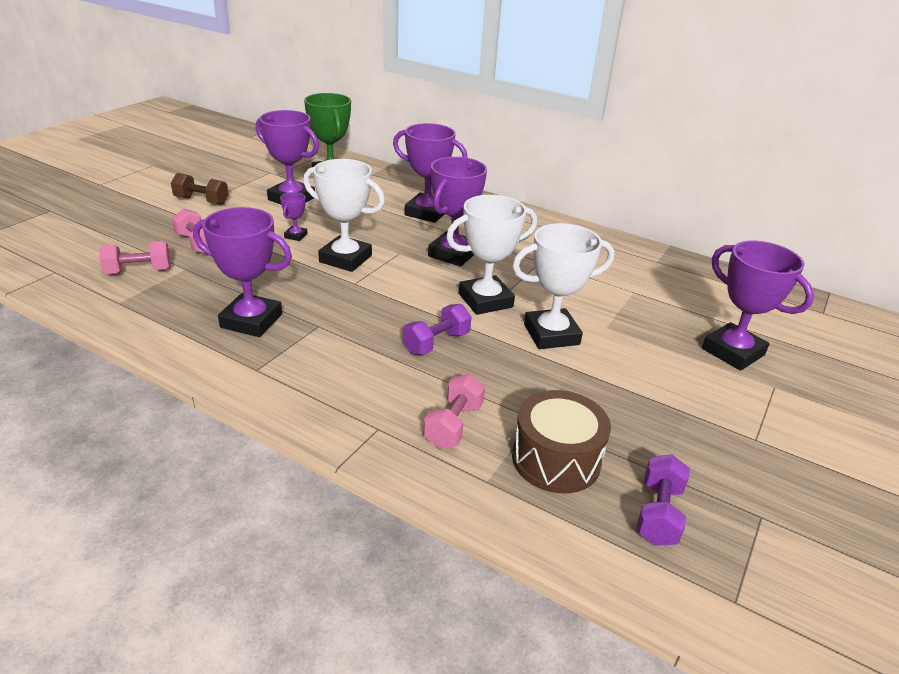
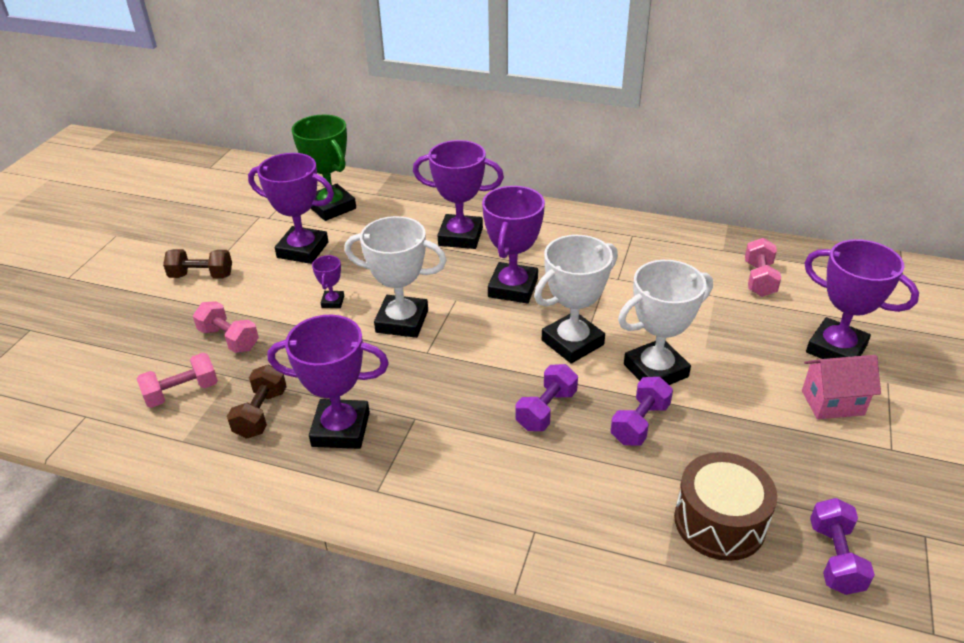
camera: 10 degrees left, 5 degrees up
(192, 297) = (261, 414): none -> brown dumbbell
(453, 425) = (606, 507): pink dumbbell -> pink dumbbell (759, 279)
(517, 369) = (640, 423): none -> purple dumbbell
(711, 391) = (832, 403): none -> pink house

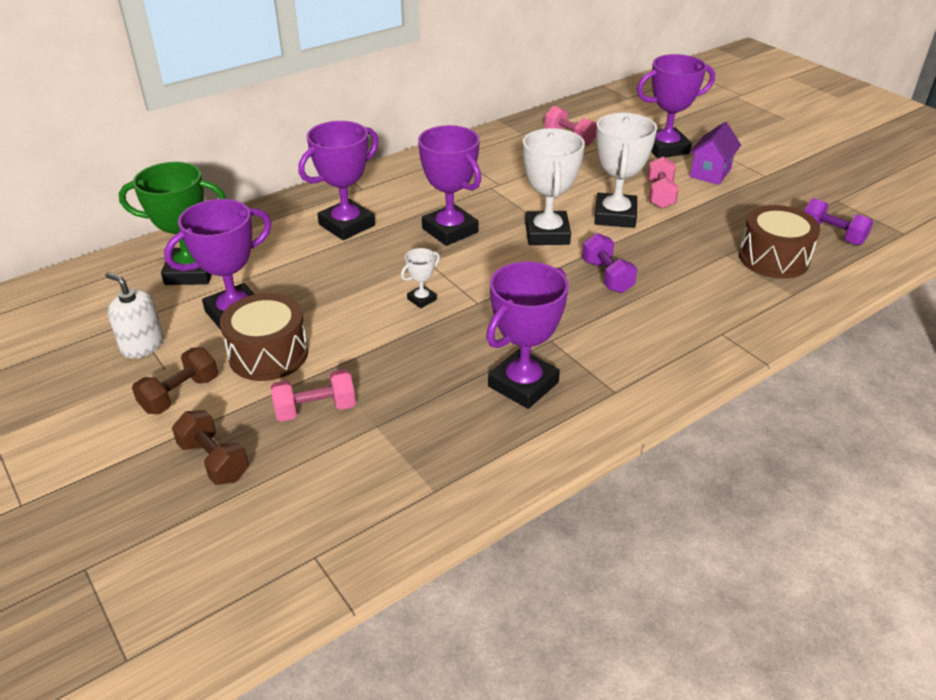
camera: 55 degrees left, 0 degrees up
(182, 392) = (360, 469): pink dumbbell -> pink dumbbell (660, 195)
(238, 234) = (142, 345): none -> white soap dispenser
(261, 414) = (452, 425): brown dumbbell -> brown dumbbell (214, 461)
(271, 287) = (268, 354): none -> brown drum
(333, 302) = (343, 326): purple trophy -> none
(402, 321) = (422, 299): white trophy -> white trophy, size x0.47
(640, 423) = (660, 245): purple dumbbell -> none
(832, 403) = (710, 173): pink house -> purple house

